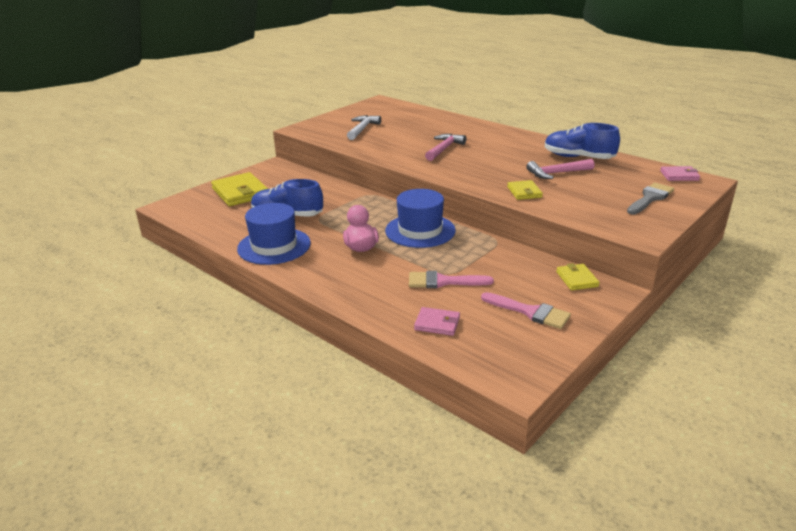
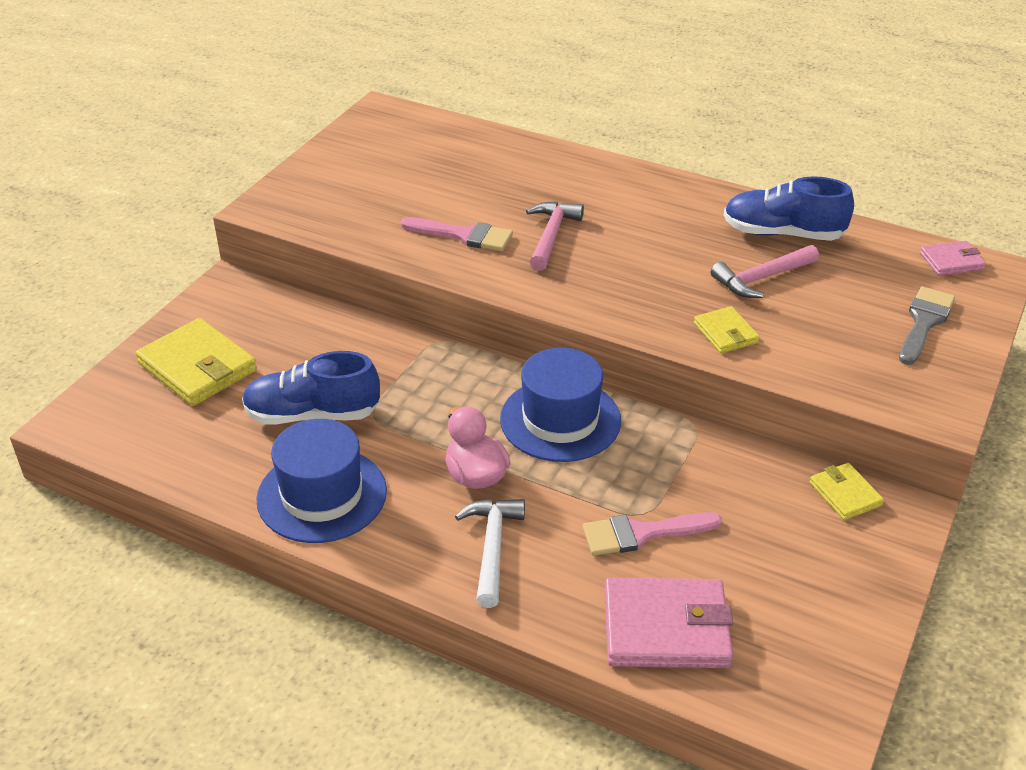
camera: 15 degrees left, 10 degrees up
(362, 129) = (383, 196): white hammer -> white hammer (492, 548)
(437, 323) = (666, 628): pink wallet -> pink wallet, size x1.84
(530, 312) = (798, 578): pink brush -> pink brush (464, 235)

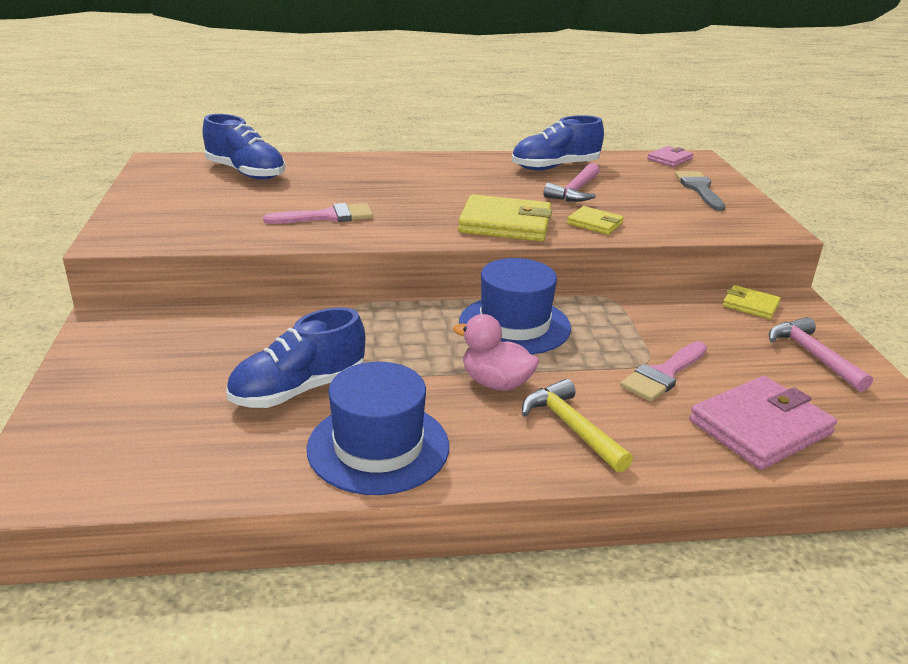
camera: 35 degrees left, 10 degrees down
(198, 367) = (135, 392): yellow wallet -> yellow wallet (505, 224)
(445, 149) = (246, 172): none -> blue shoe
(492, 548) = (571, 427): white hammer -> yellow hammer
(551, 236) = (398, 202): pink hammer -> pink hammer (813, 355)

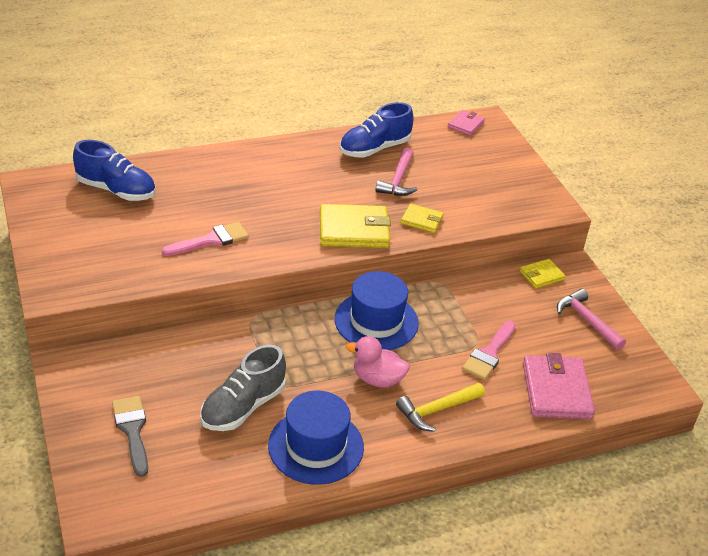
camera: 15 degrees left, 10 degrees up
(299, 390) = (243, 407): blue shoe -> grey shoe
(571, 427) = (437, 410): yellow hammer -> yellow hammer turned 75 degrees counterclockwise
(699, 189) = (494, 164): grey brush -> grey brush (132, 430)
(750, 305) = (541, 276): yellow wallet -> yellow wallet turned 45 degrees counterclockwise
(760, 427) = (556, 391): pink wallet -> pink wallet turned 45 degrees counterclockwise

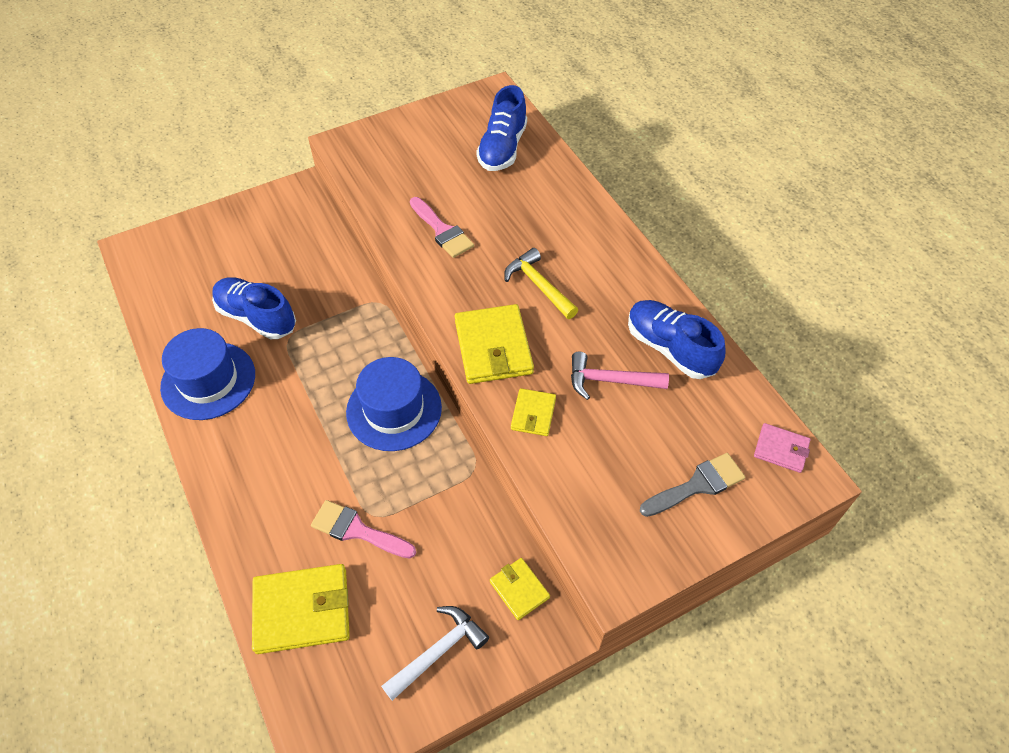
camera: 85 degrees right, 15 degrees up
(132, 430) = (224, 248): grey brush -> grey brush (697, 485)
(243, 407) = (256, 317): grey shoe -> blue shoe
(377, 379) = (303, 421): pink duck -> none
(437, 410) = (262, 481): yellow hammer -> yellow hammer (539, 285)
(556, 391) = (302, 610): pink wallet -> yellow wallet
(587, 320) = (438, 651): pink hammer -> white hammer

